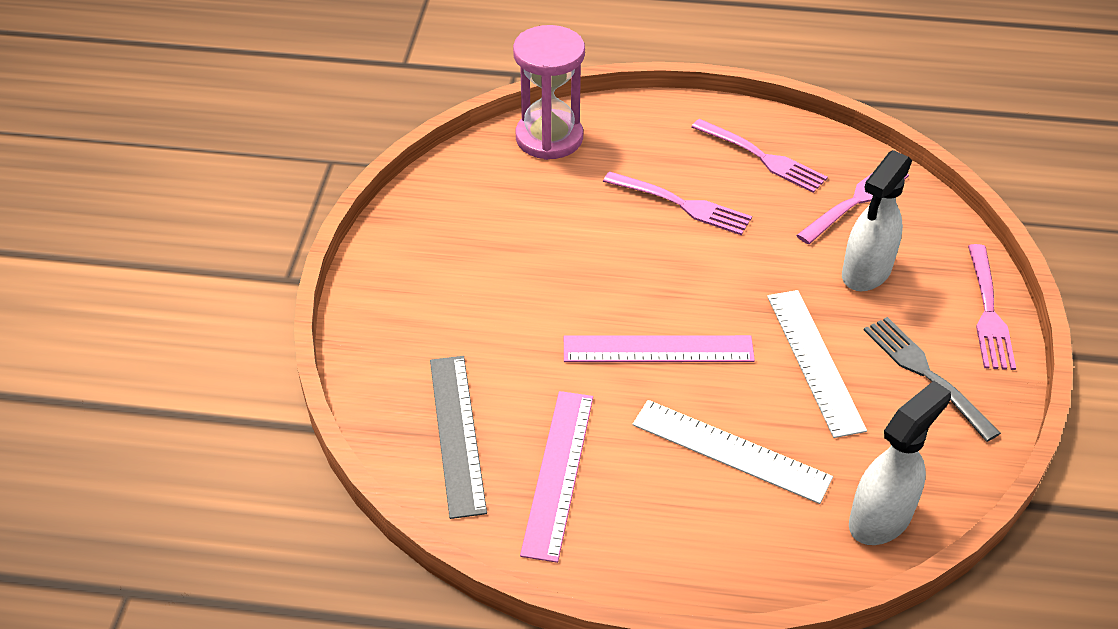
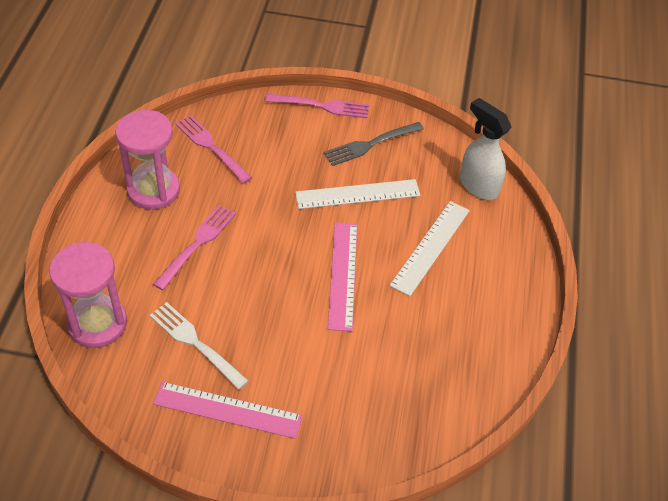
camera: 90 degrees left, 5 degrees up
(457, 434) = (417, 401): grey ruler -> none
(530, 218) = (196, 343): none -> white fork
(558, 473) = (450, 341): pink ruler -> pink ruler (227, 410)
(761, 157) = (153, 190): pink fork -> pink hourglass
(866, 273) = (281, 155): white spray bottle -> none

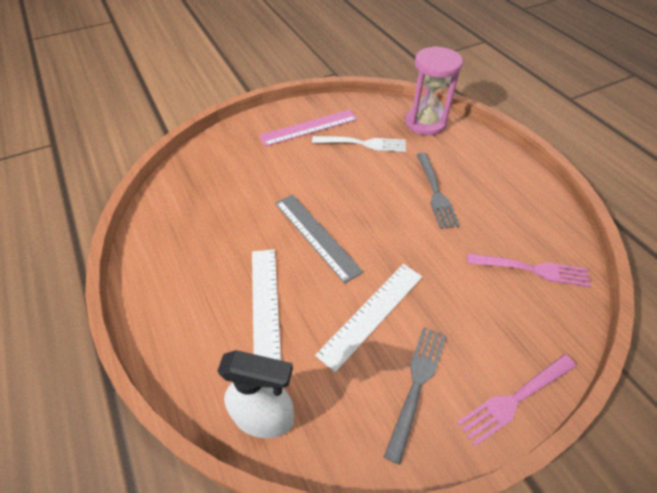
camera: 145 degrees right, 0 degrees up
(153, 190) = (514, 207): pink hourglass -> none
(197, 244) = (435, 192): pink fork -> grey fork
(343, 275) = (316, 236): pink ruler -> grey ruler

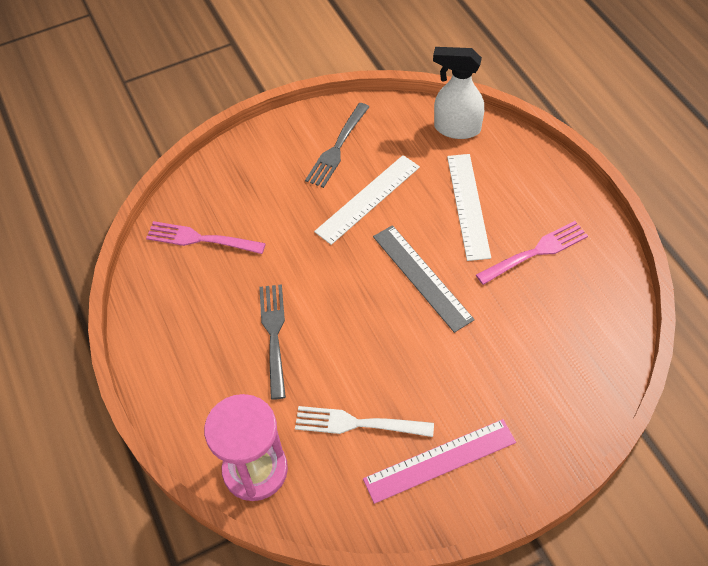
camera: 175 degrees left, 5 degrees up
(515, 398) = (262, 140): pink fork -> pink fork (535, 252)

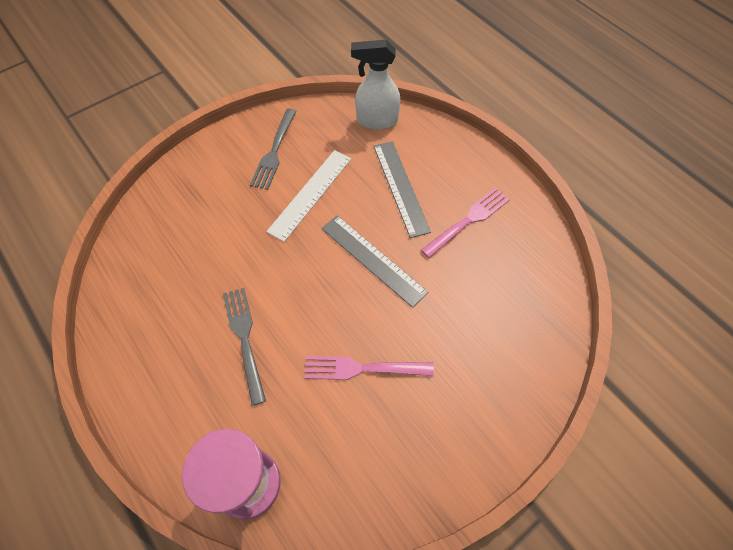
camera: 15 degrees left, 5 degrees up
(201, 239) = (160, 255): pink fork -> pink fork (364, 368)
(359, 423) = (341, 414): white fork -> none
(440, 460) = (425, 438): pink ruler -> none
(468, 205) = (400, 187): white ruler -> grey ruler

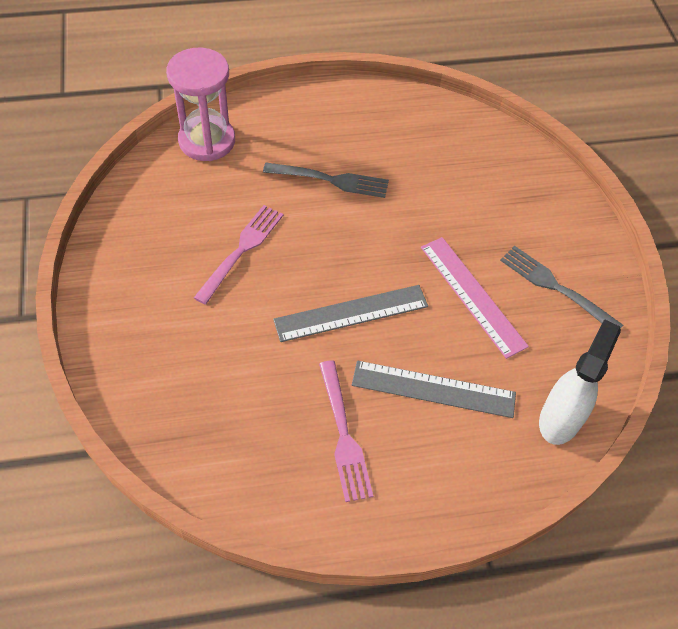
camera: 115 degrees right, 5 degrees down
(310, 194) = (472, 295): white ruler -> pink ruler

